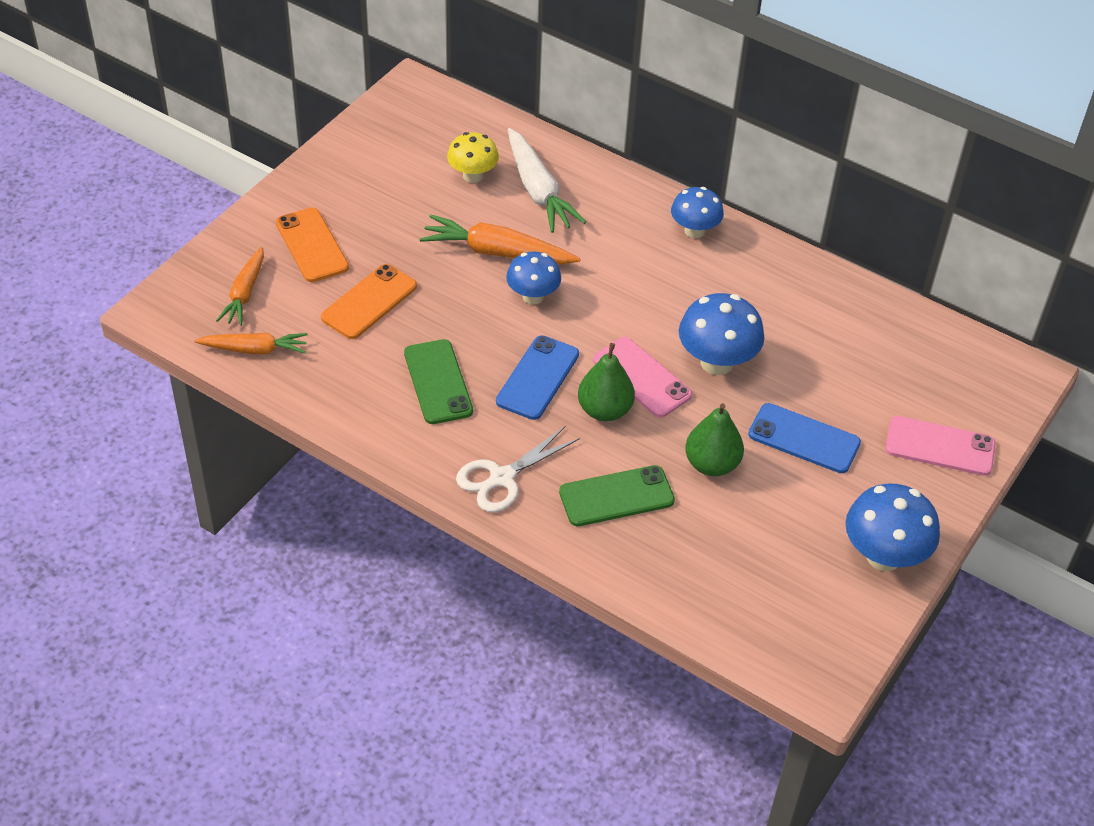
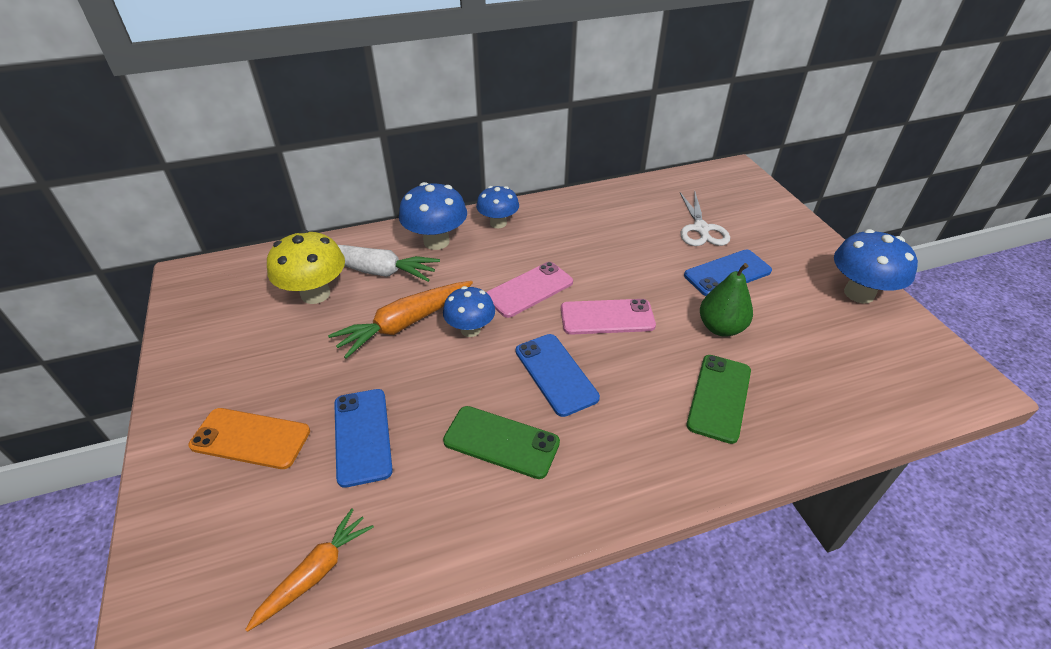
camera: 50 degrees left, 5 degrees down
(245, 293) = (237, 533): orange carrot -> none
(369, 302) = (362, 436): orange phone -> blue phone
(472, 176) = (315, 294): yellow mushroom -> yellow mushroom, size x1.51
(501, 478) = (648, 462): white scissors -> white scissors (701, 229)
(604, 410) = (623, 354): green pear -> none
(716, 362) = (625, 275): blue mushroom -> blue mushroom (436, 241)
(940, 446) = (773, 225): pink phone -> pink phone (529, 289)

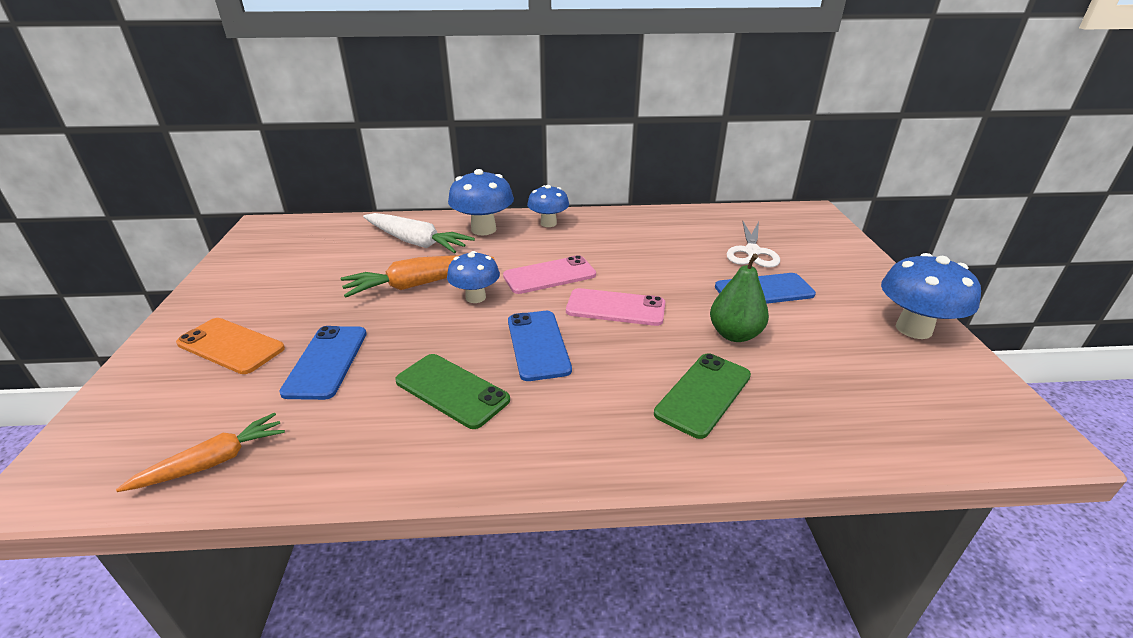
camera: 15 degrees right, 10 degrees down
(315, 294) = (355, 252): yellow mushroom -> none

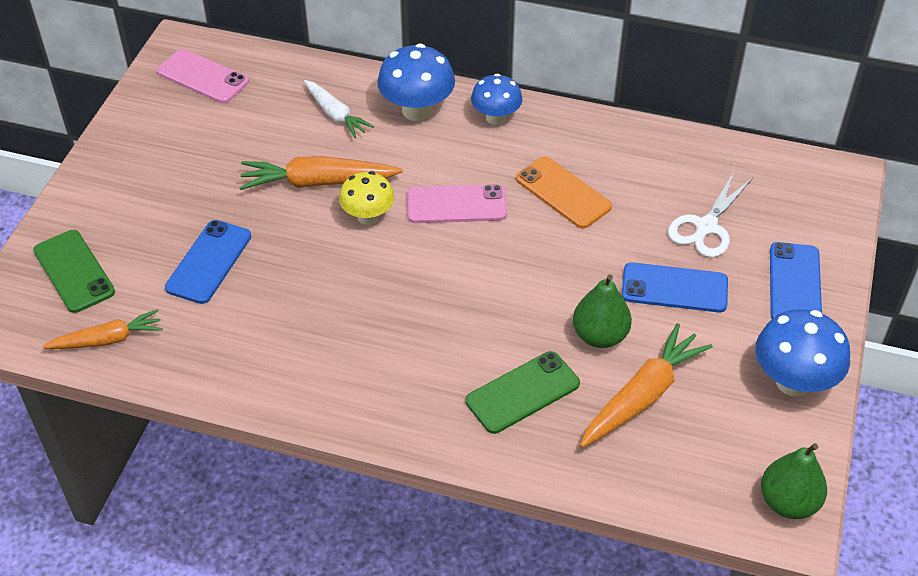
camera: 20 degrees right, 15 degrees up
(231, 346) = (131, 220): orange phone -> orange phone (563, 193)
(416, 242) = (335, 114): white carrot -> white carrot, size x0.66
(452, 390) = (306, 324): green phone -> green phone (74, 271)
(475, 297) = (368, 216): blue mushroom -> yellow mushroom
(538, 345) = (402, 295): blue phone -> blue phone (795, 284)
(615, 308) = (501, 269): pink phone -> pink phone (203, 77)
(809, 369) = (642, 396): none -> orange carrot
(1015, 420) = (788, 502): none -> green pear

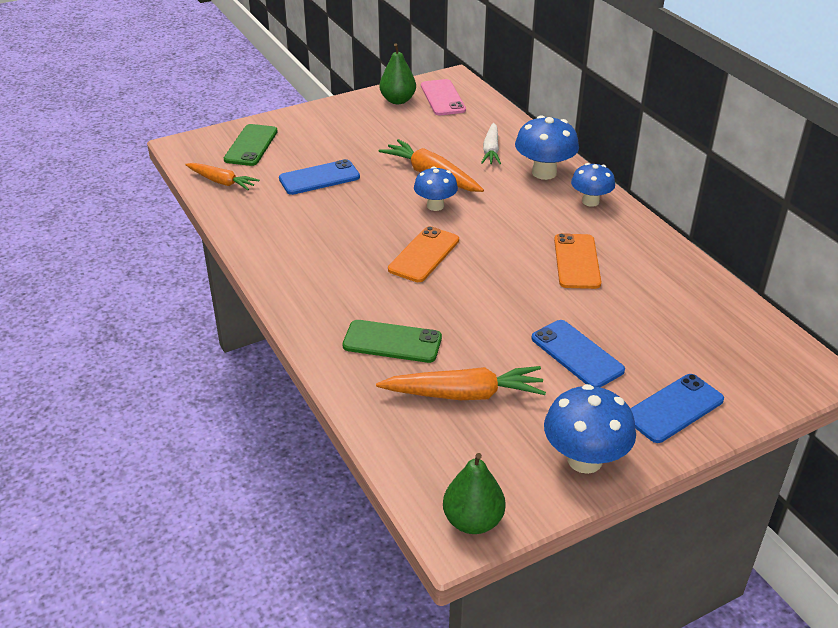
camera: 45 degrees right, 10 degrees down
(368, 216) = (435, 206): yellow mushroom -> blue mushroom
(429, 280) = (424, 255): none -> orange phone
(456, 205) = (497, 229): pink phone -> none
(600, 336) = (485, 346): green pear -> green pear (397, 100)
(706, 227) = (653, 337): white scissors -> none

